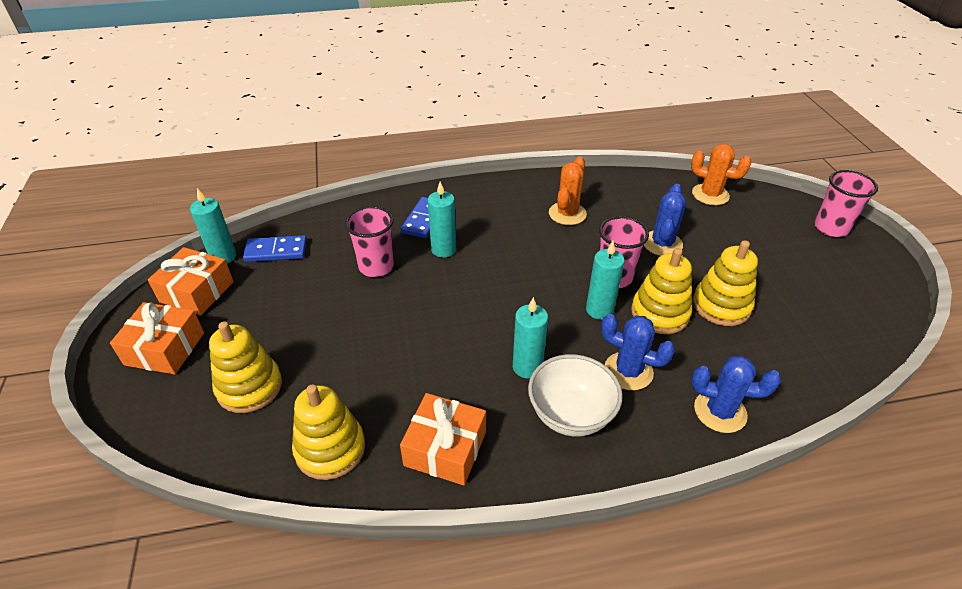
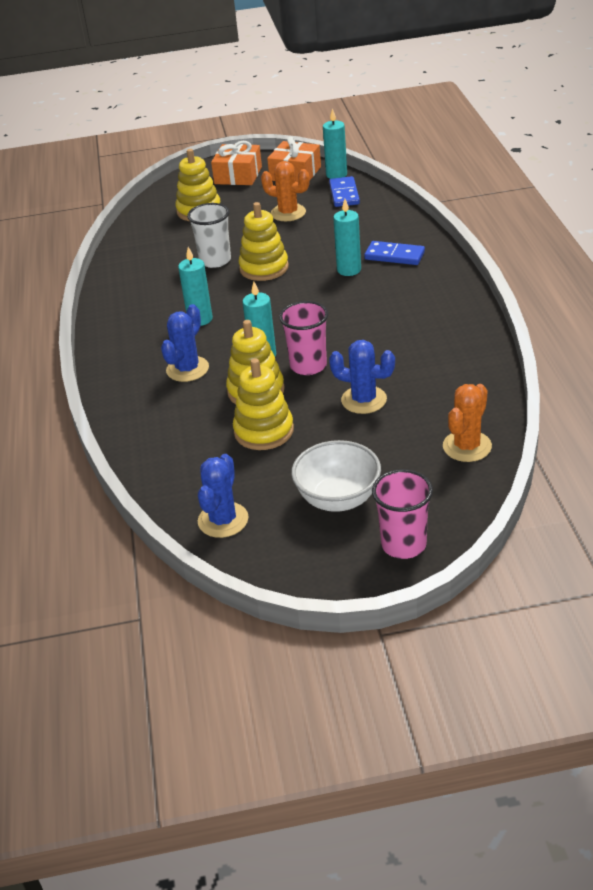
camera: 95 degrees right, 5 degrees down
(330, 449) = (142, 247): yellow stacking toy -> yellow stacking toy (264, 268)
(376, 267) = (324, 240): pink cup -> none
(394, 360) = (215, 260): none -> white cup
(445, 448) = (131, 288): orange gift -> none
(567, 214) = (413, 338): orange cactus -> orange cactus (288, 213)
(570, 415) = (149, 340): white bowl -> white bowl (338, 499)
(720, 411) = (136, 415): blue cactus -> blue cactus (223, 520)

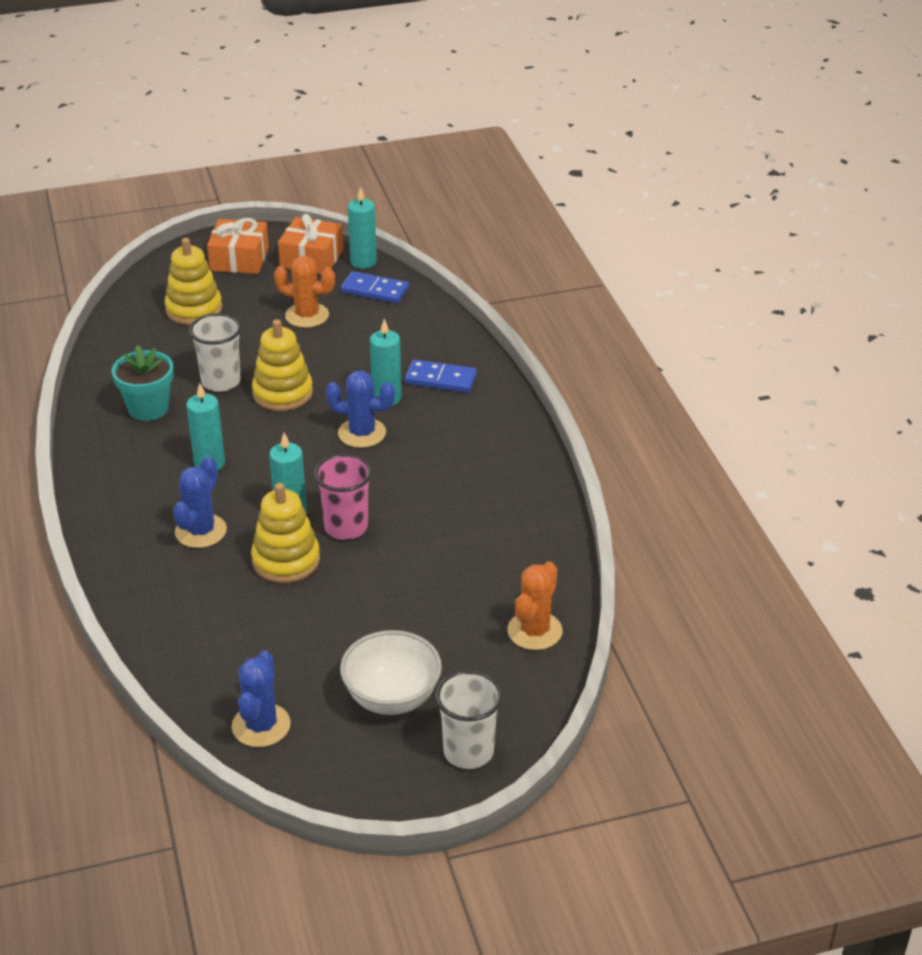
camera: 10 degrees left, 0 degrees up
(155, 280) = (148, 408): none -> turquoise flower pot
(264, 431) = (299, 613): yellow stacking toy -> none
(344, 194) = (374, 290): blue domino -> blue domino turned 60 degrees counterclockwise
(364, 400) = (414, 572): blue cactus -> blue cactus (362, 433)
(403, 544) = (468, 752): pink cup -> white cup

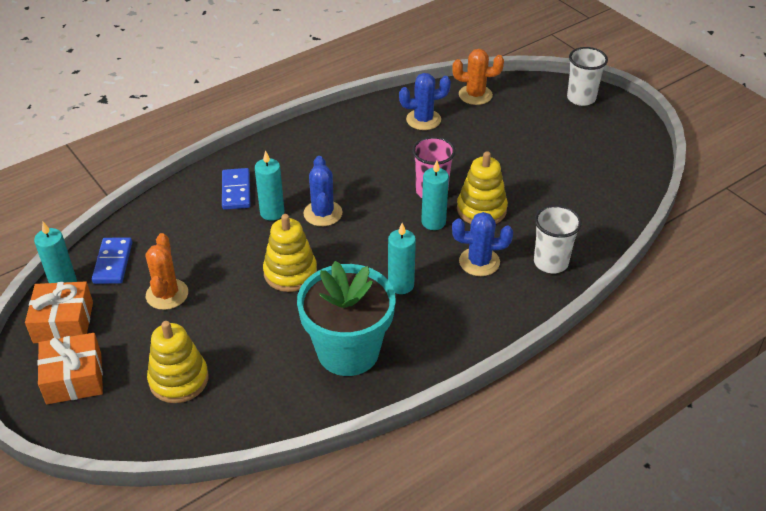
camera: 110 degrees left, 5 degrees up
(148, 408) = (348, 351): turquoise flower pot -> turquoise flower pot, size x1.64
(221, 381) = (289, 317): white cup -> white cup (550, 262)
(261, 725) = (625, 176): blue cactus -> blue cactus (423, 120)
(392, 698) = (565, 133): white bowl -> none

